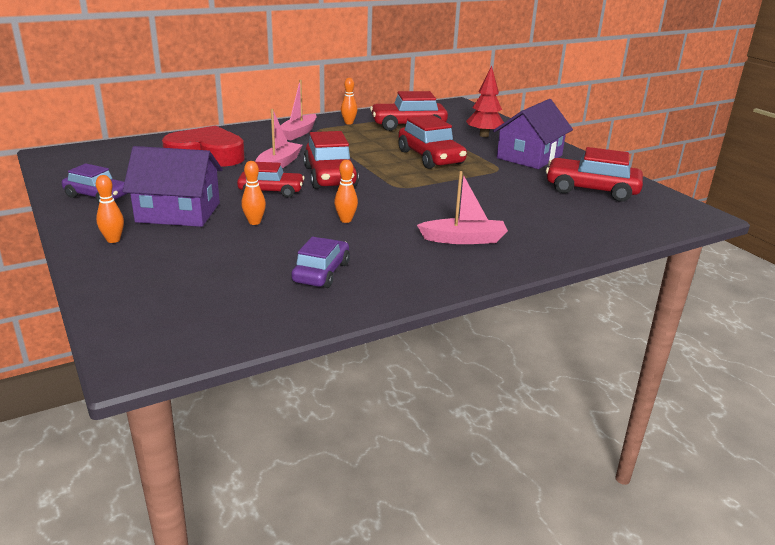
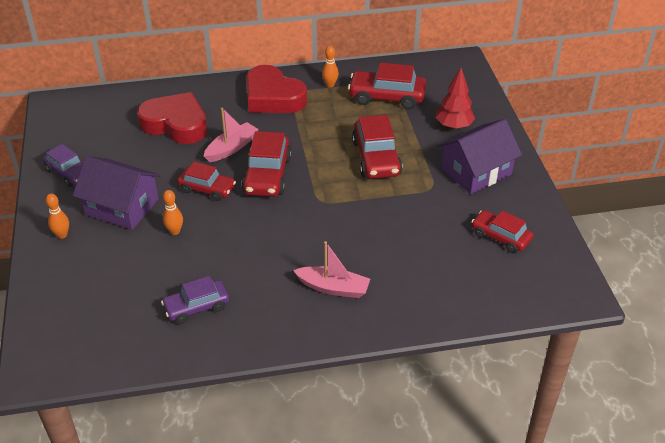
camera: 20 degrees right, 15 degrees up
(298, 133) = (273, 97): pink boat -> red heart
(321, 272) = (196, 307): purple car -> purple car turned 150 degrees counterclockwise
(345, 220) = (249, 242): orange bowling pin -> none
(591, 190) = (500, 237): red car -> red car, size x0.66

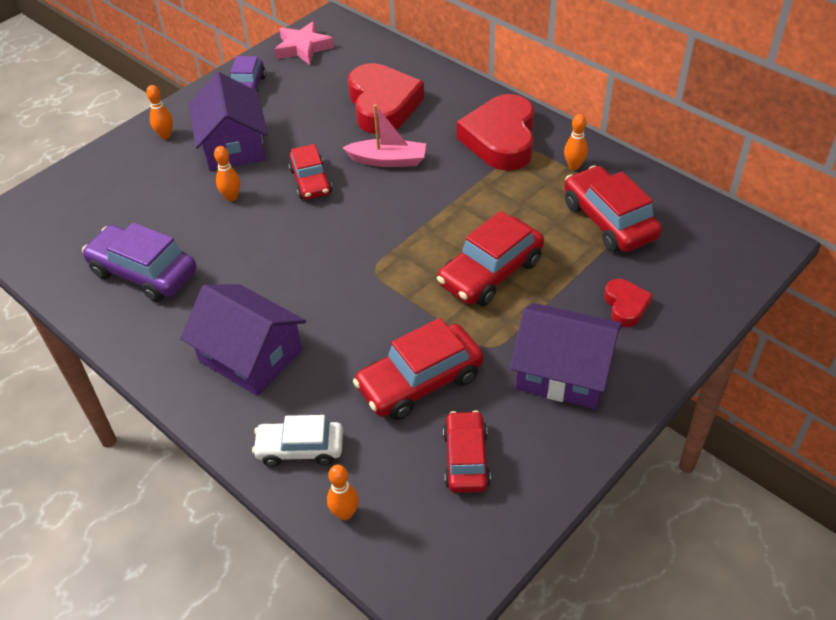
camera: 55 degrees right, 5 degrees up
(63, 127) = (303, 48): none -> pink star
(196, 307) = (143, 273): purple car -> purple car, size x1.51
(267, 175) = (373, 208): red car -> red car (420, 382)
(333, 288) = (250, 355): pink boat -> purple house
(431, 300) = (300, 449): none -> white car
(453, 126) = (625, 306): red tree -> red heart
(495, 303) = (345, 513): none -> orange bowling pin

